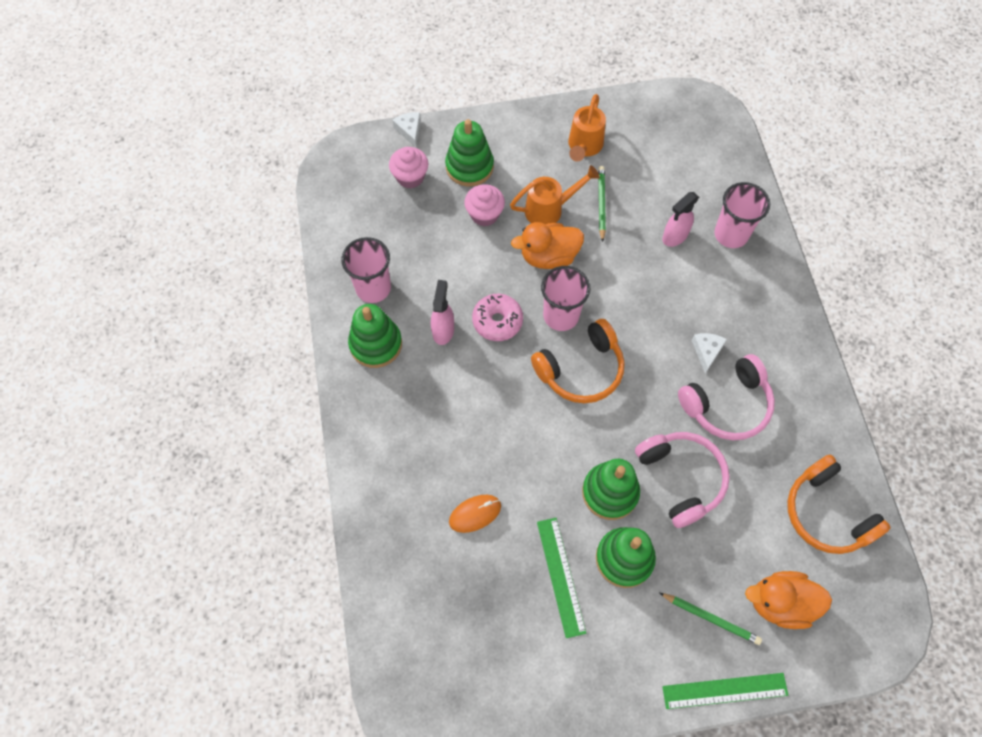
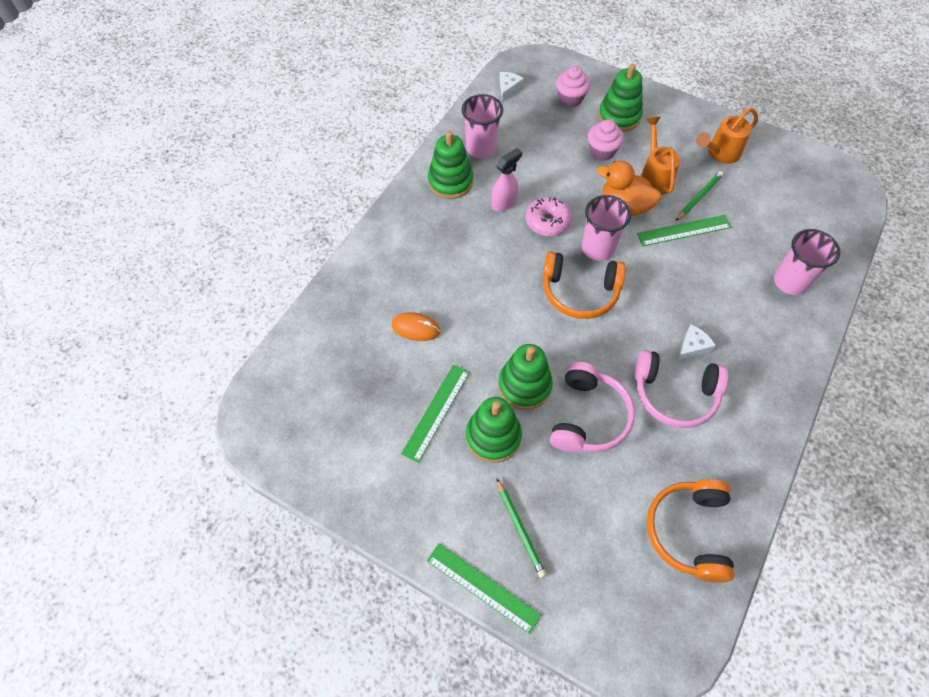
camera: 40 degrees right, 5 degrees down
(409, 131) = (597, 71): white cheese -> white cheese (508, 89)
(549, 209) = (654, 177): orange watering can -> orange watering can turned 120 degrees counterclockwise
(615, 246) = (684, 230): none -> green ruler
(674, 236) = (739, 254): pink spray bottle -> none
(780, 603) = (586, 563): orange duck -> none

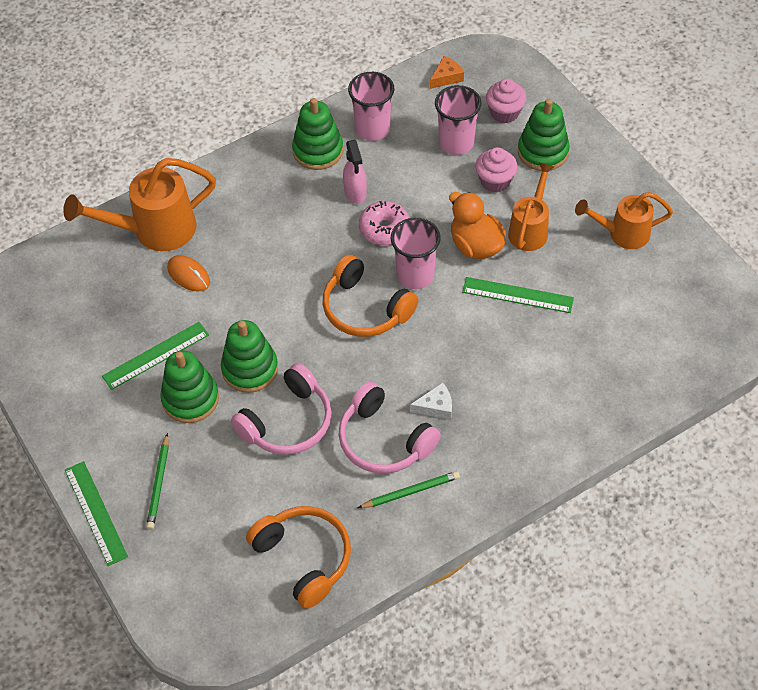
camera: 30 degrees right, 5 degrees down
(359, 302) = (154, 230): none -> orange watering can
(504, 203) = (355, 193): pink spray bottle -> pink spray bottle turned 90 degrees clockwise
(508, 89) = (446, 77): white cheese -> orange cheese
(689, 531) = (304, 558): orange headphones -> orange headphones turned 105 degrees clockwise
(699, 197) = (561, 269): green pencil -> green pencil (410, 491)
(790, 282) = (588, 391): pink cup -> pink cup (456, 143)

